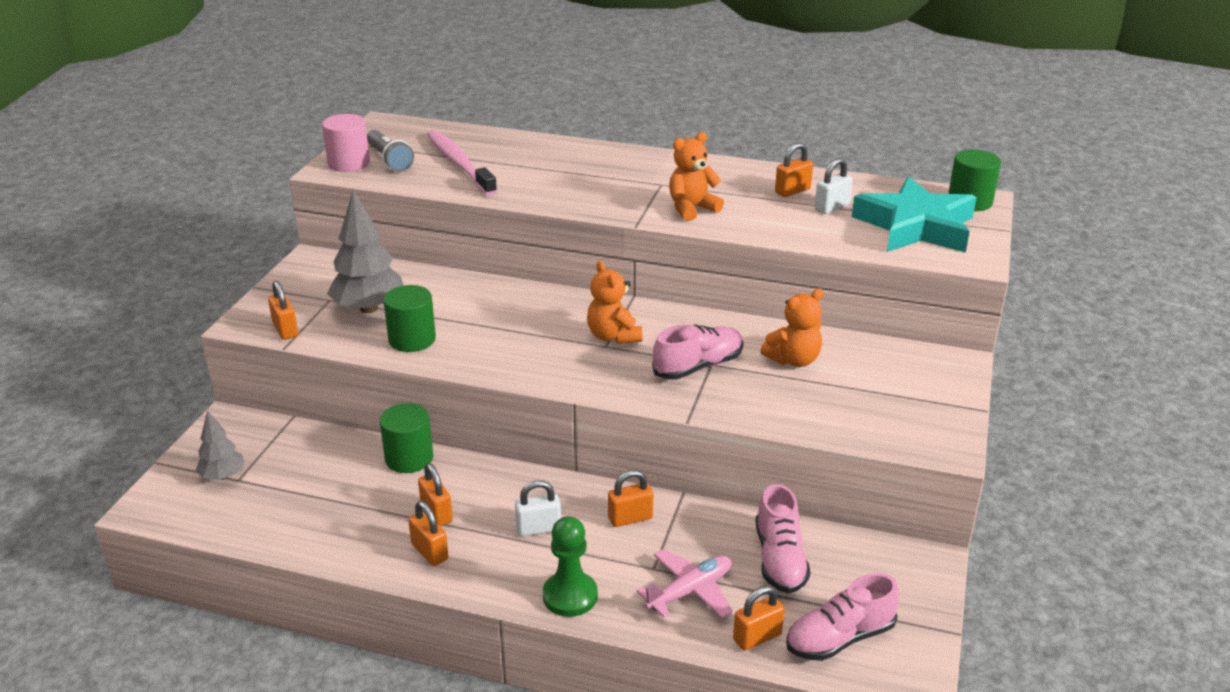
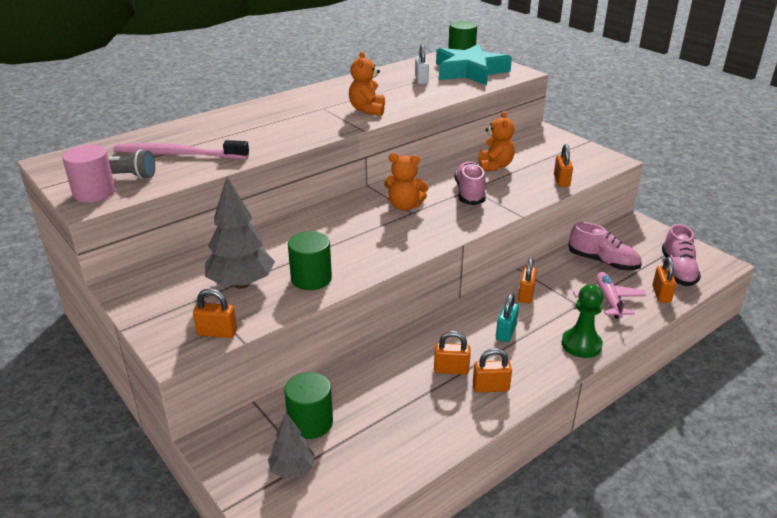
camera: 55 degrees left, 0 degrees up
(409, 458) = (375, 360): green cylinder -> green cylinder (310, 422)
(538, 528) = (506, 332): white padlock -> turquoise padlock
(792, 191) = (388, 82): orange padlock -> orange padlock (561, 181)

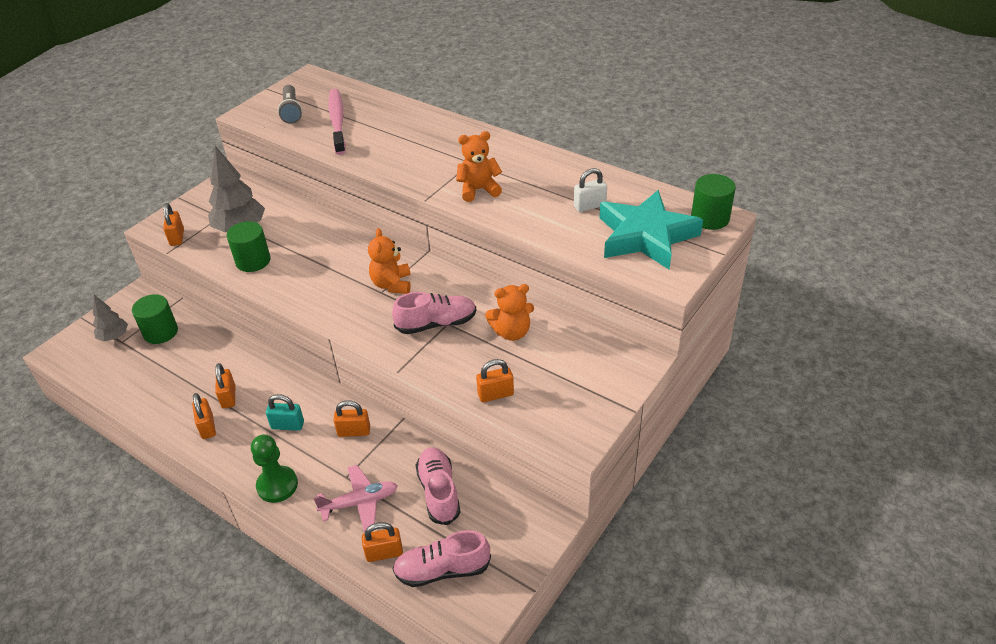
camera: 75 degrees right, 10 degrees up
(94, 193) = (262, 110): pink cylinder -> none
(603, 262) = (439, 492): pink shoe -> pink shoe turned 150 degrees clockwise

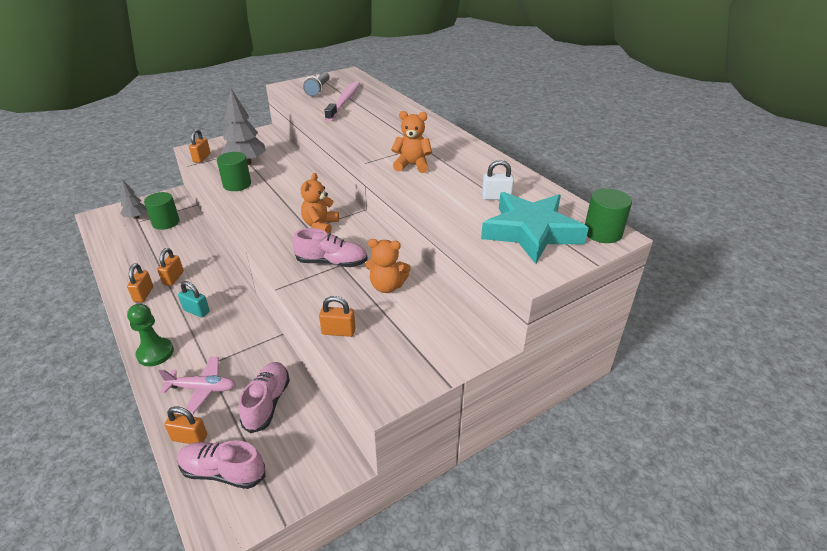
camera: 20 degrees right, 5 degrees down
(354, 431) = (238, 331): orange padlock -> none

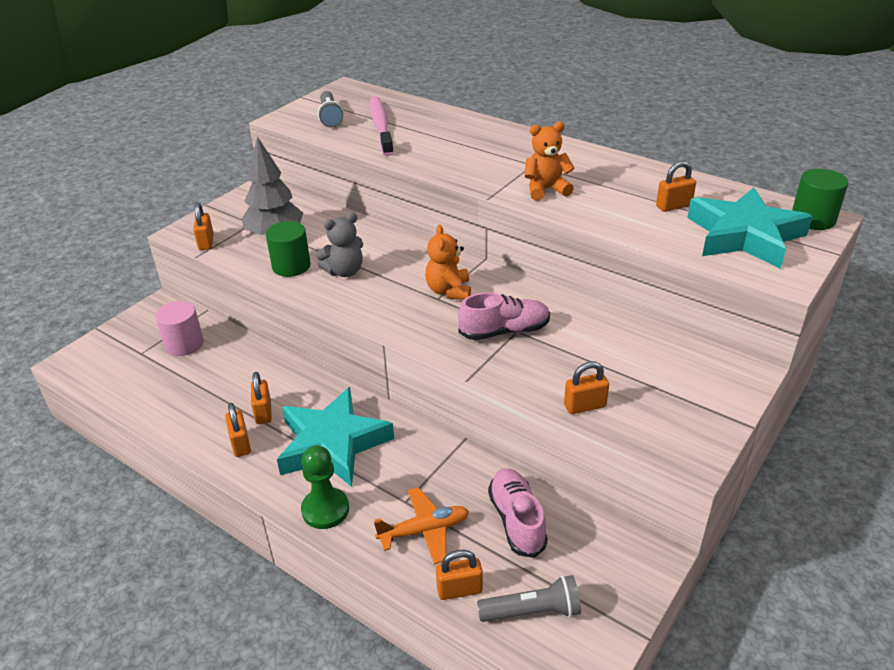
camera: 20 degrees left, 0 degrees up
(136, 217) = (133, 348): grey tree -> none
(166, 222) = (184, 344): green cylinder -> pink cylinder
(196, 311) = (333, 443): turquoise padlock -> turquoise star
(202, 388) = (424, 530): pink plane -> orange plane
(223, 472) = (532, 611): pink shoe -> grey flashlight
(266, 196) = (344, 271): none -> grey teddy bear
(387, 286) = (592, 341): orange teddy bear -> none
(496, 197) = (673, 206): white padlock -> orange padlock

